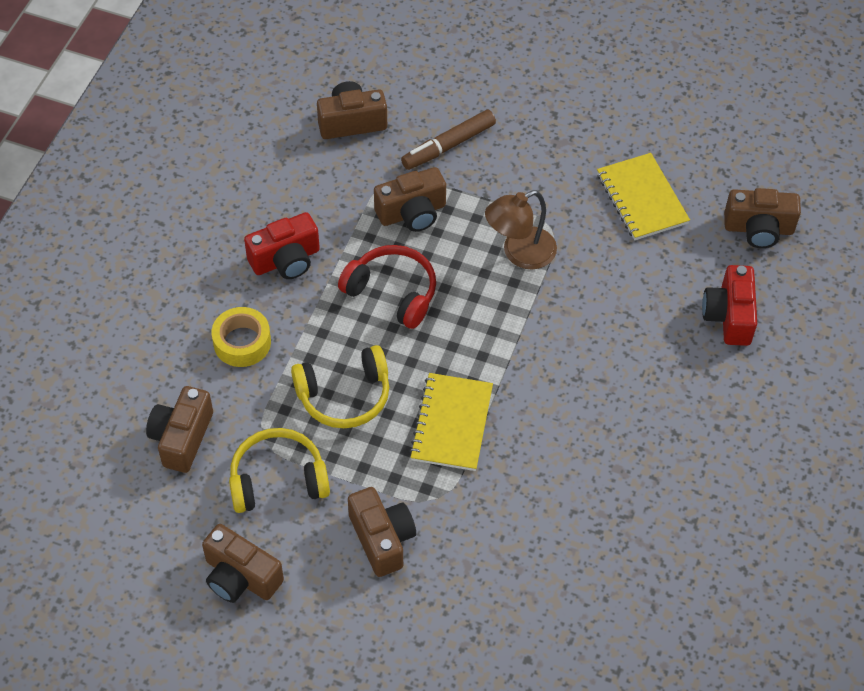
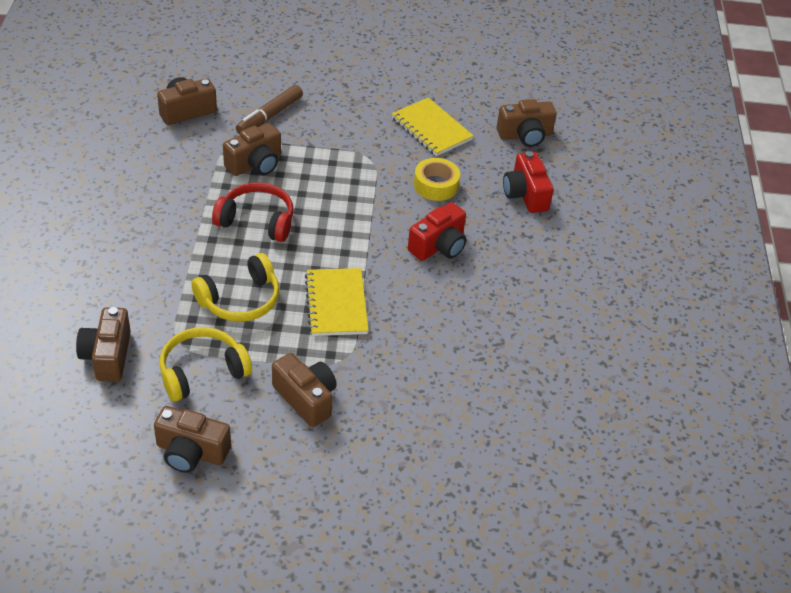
camera: 20 degrees left, 10 degrees down
(242, 342) = (140, 276): yellow tape -> yellow tape (436, 185)
(286, 260) = (160, 212): red camera -> red camera (439, 246)
(519, 253) = (350, 178): brown lamp -> none

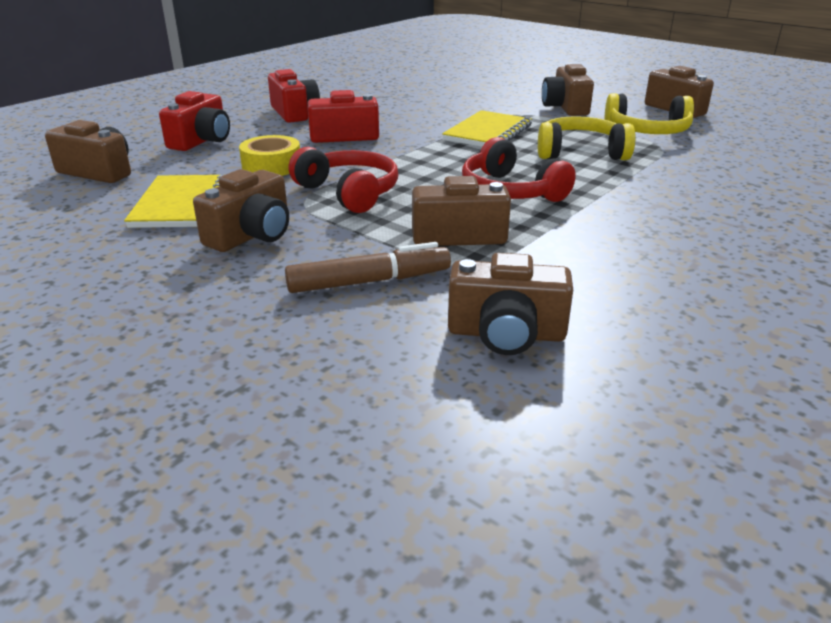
camera: 140 degrees left, 15 degrees down
(107, 356) = (741, 154): brown camera -> brown camera (252, 235)
(354, 177) = (349, 192): none -> red headphones
(525, 268) = (294, 113): none -> red camera

